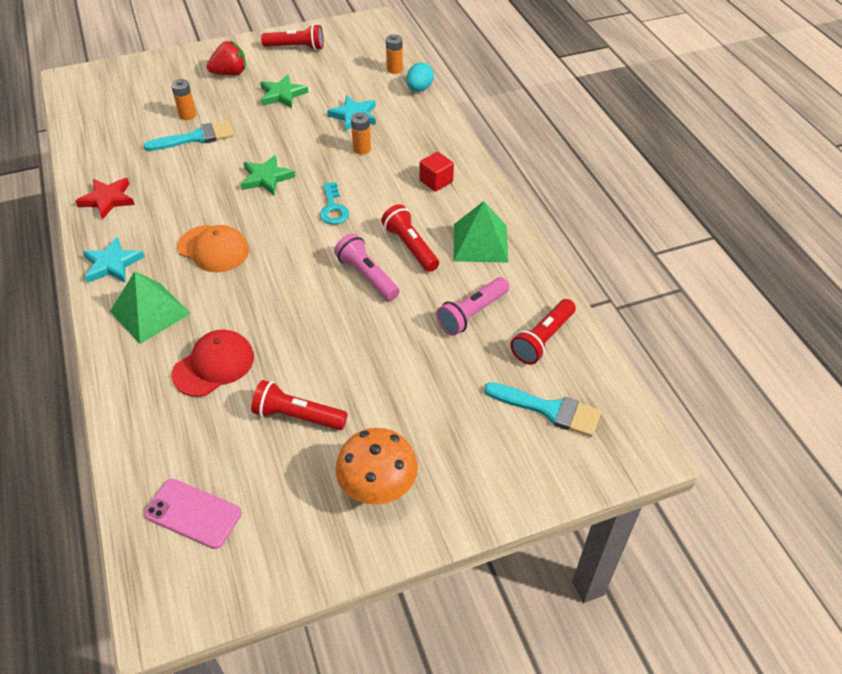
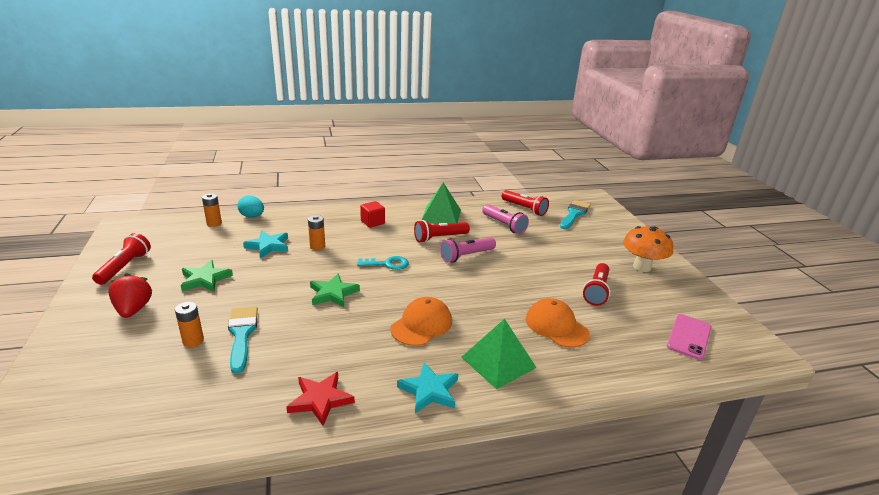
camera: 85 degrees left, 20 degrees down
(214, 365) = (556, 326): red cap -> orange cap

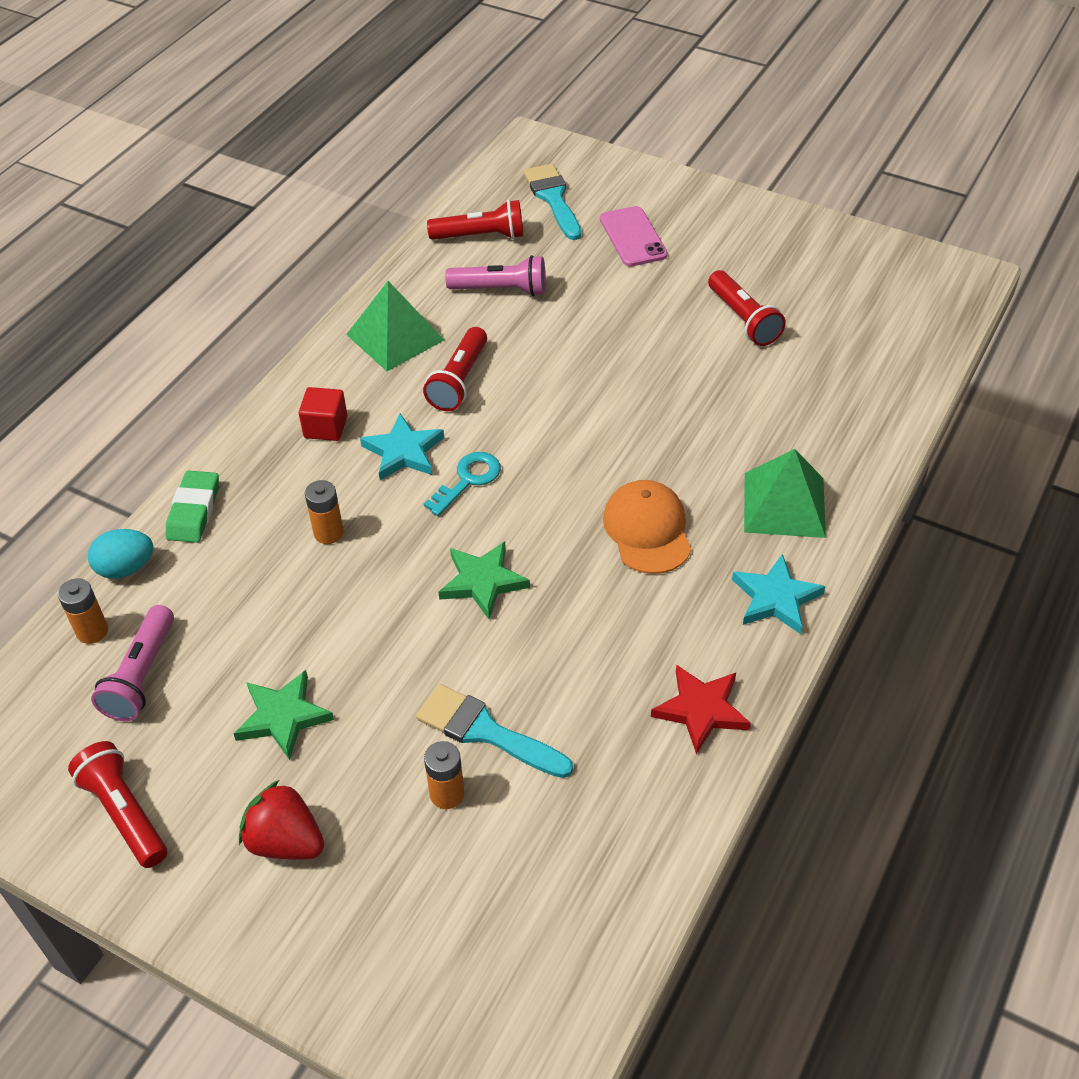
camera: 45 degrees left, 20 degrees up
(268, 246) = (260, 593): turquoise star -> turquoise star (403, 452)
(295, 216) = (194, 511): none -> green eraser
(466, 256) = (537, 384): pink flashlight -> pink flashlight (141, 675)
(556, 326) = (771, 407): orange cap -> none
(642, 267) = (738, 239): orange mushroom -> none
(689, 337) = (893, 313): pink phone -> pink phone (633, 237)

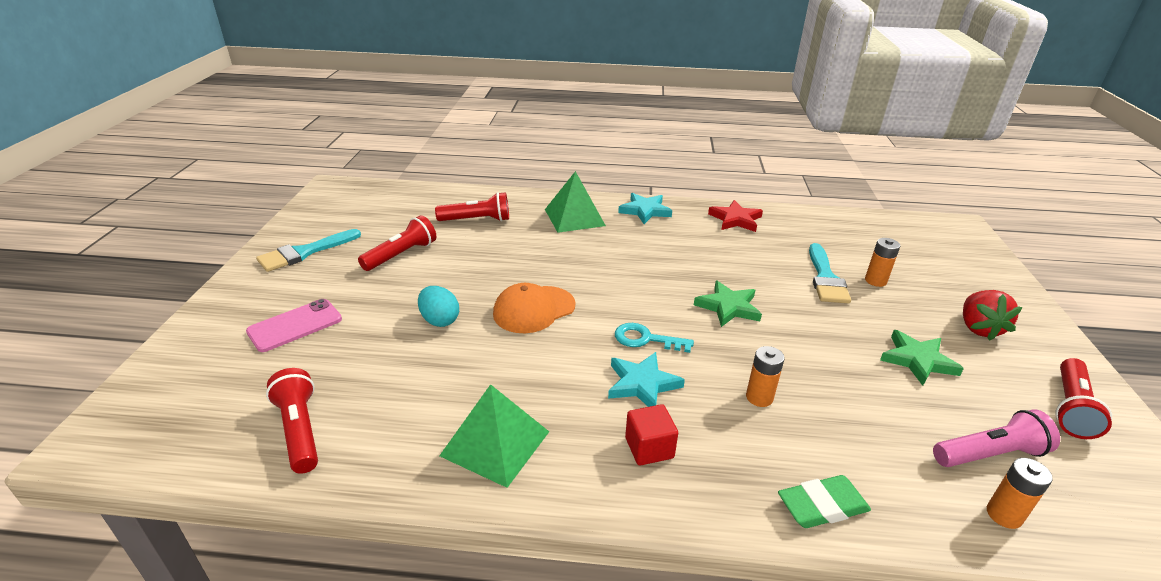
camera: 115 degrees left, 15 degrees down
(126, 568) = (928, 527): turquoise egg -> turquoise egg (439, 320)
(459, 381) = (537, 377): red flashlight -> red flashlight (477, 220)
(501, 290) = (395, 388): pink flashlight -> none
(553, 198) = (223, 393): turquoise brush -> turquoise brush (304, 252)
(647, 530) = (630, 256): orange cap -> orange cap (534, 309)

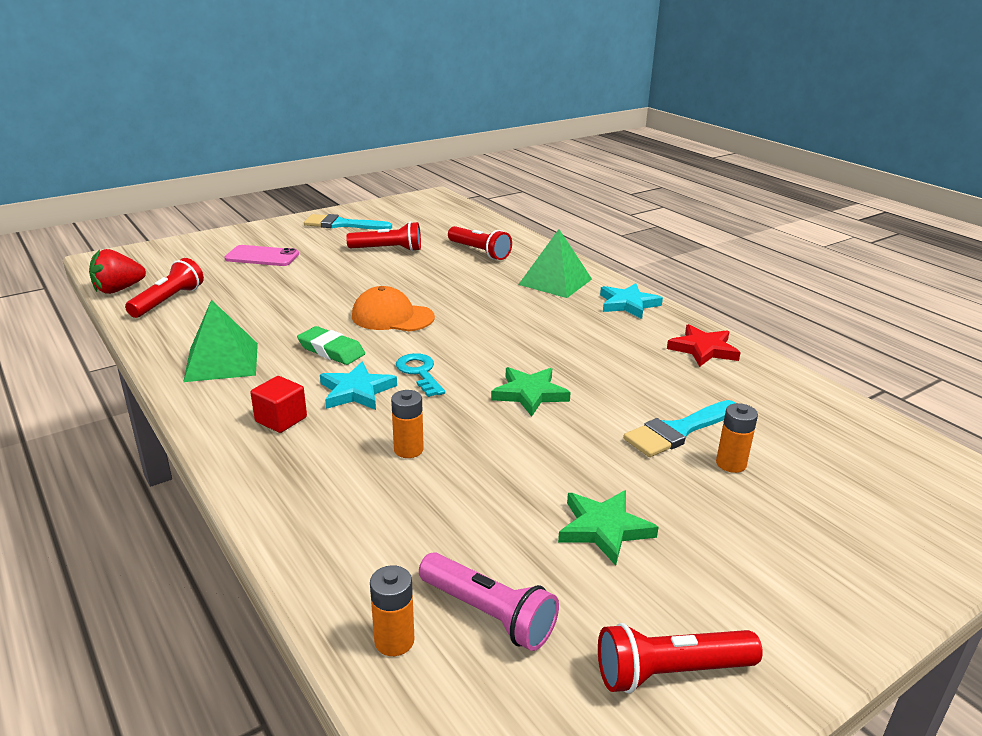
camera: 50 degrees right, 5 degrees down
(439, 320) = (330, 292): turquoise egg -> none
(822, 506) = (295, 521): green eraser -> green eraser (331, 350)
(978, 328) = (748, 562): red strawberry -> red strawberry (118, 290)

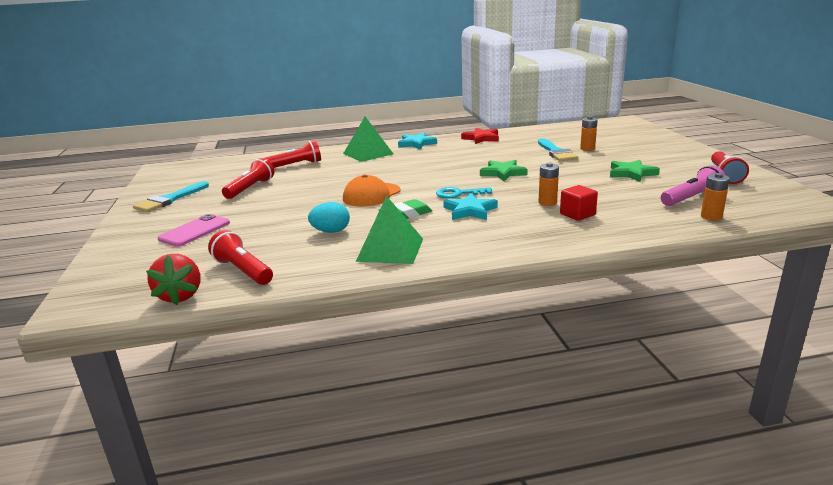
camera: 65 degrees left, 5 degrees down
(270, 319) = (331, 231): none -> turquoise egg
(281, 420) = (493, 233): red cube -> red cube (577, 214)

